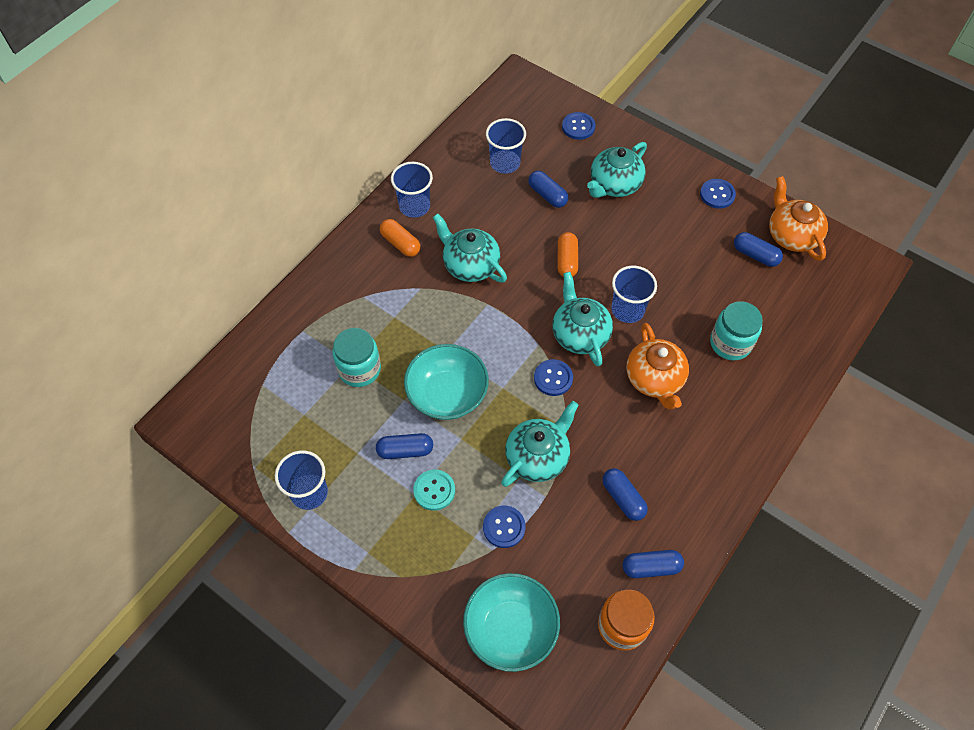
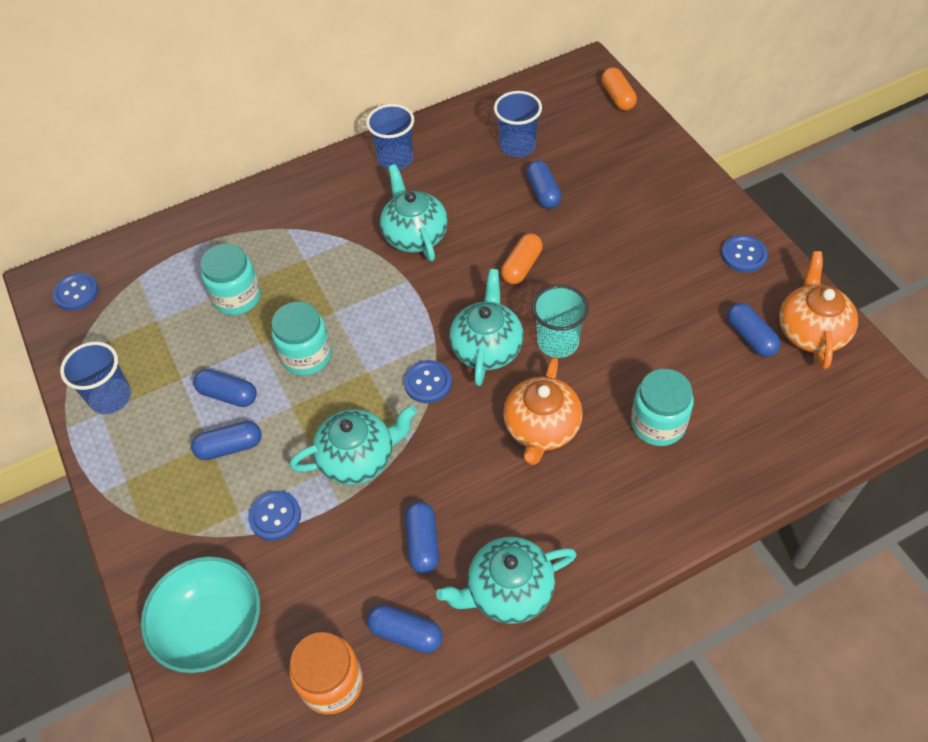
camera: 30 degrees right, 5 degrees down
(400, 243) = (357, 190): orange capsule -> orange capsule (617, 97)
(434, 490) = (230, 447): turquoise button -> blue capsule
(447, 394) = (306, 355): turquoise bowl -> turquoise jar
(578, 127) = (622, 134): blue button -> blue button (76, 293)
(614, 184) = (626, 205): turquoise teapot -> turquoise teapot (508, 591)
(627, 310) = (558, 342): blue cup -> turquoise cup

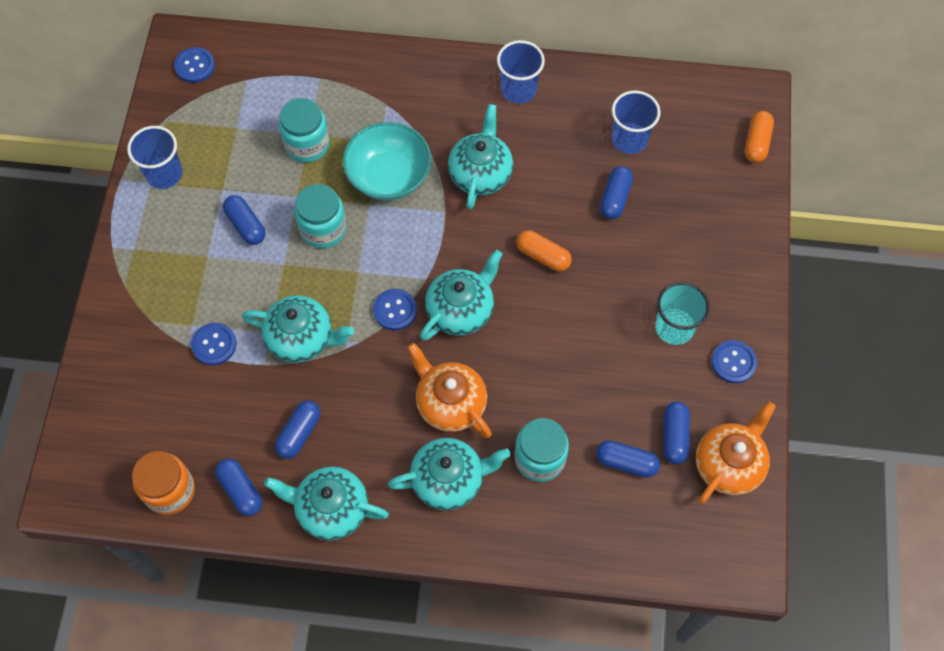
camera: 30 degrees right, 10 degrees up
(212, 627) = (121, 398): turquoise bowl -> turquoise bowl (388, 176)
(230, 447) = (219, 269): blue capsule -> blue capsule (626, 462)
(521, 266) = (543, 256): orange capsule -> orange capsule turned 60 degrees clockwise
(541, 428) = (450, 403): orange teapot -> orange teapot turned 90 degrees clockwise
(558, 342) = (519, 340): turquoise cup -> turquoise cup (674, 327)
(595, 492) = (449, 480): none -> turquoise teapot

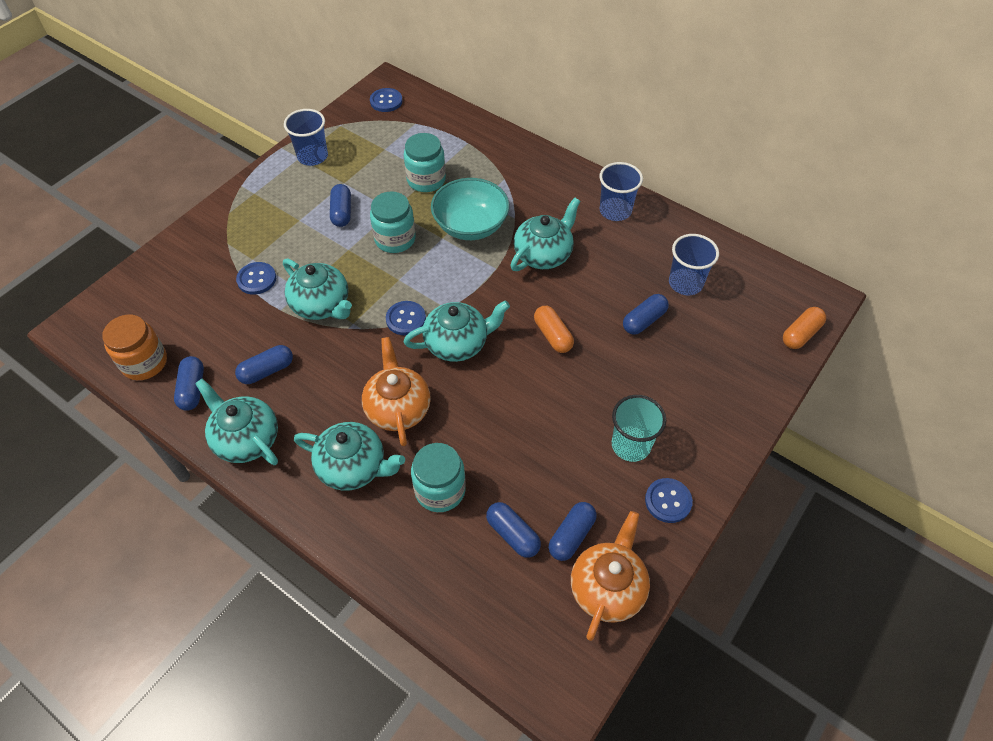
camera: 30 degrees right, 10 degrees down
(728, 464) = (607, 588): orange teapot -> orange teapot turned 45 degrees counterclockwise

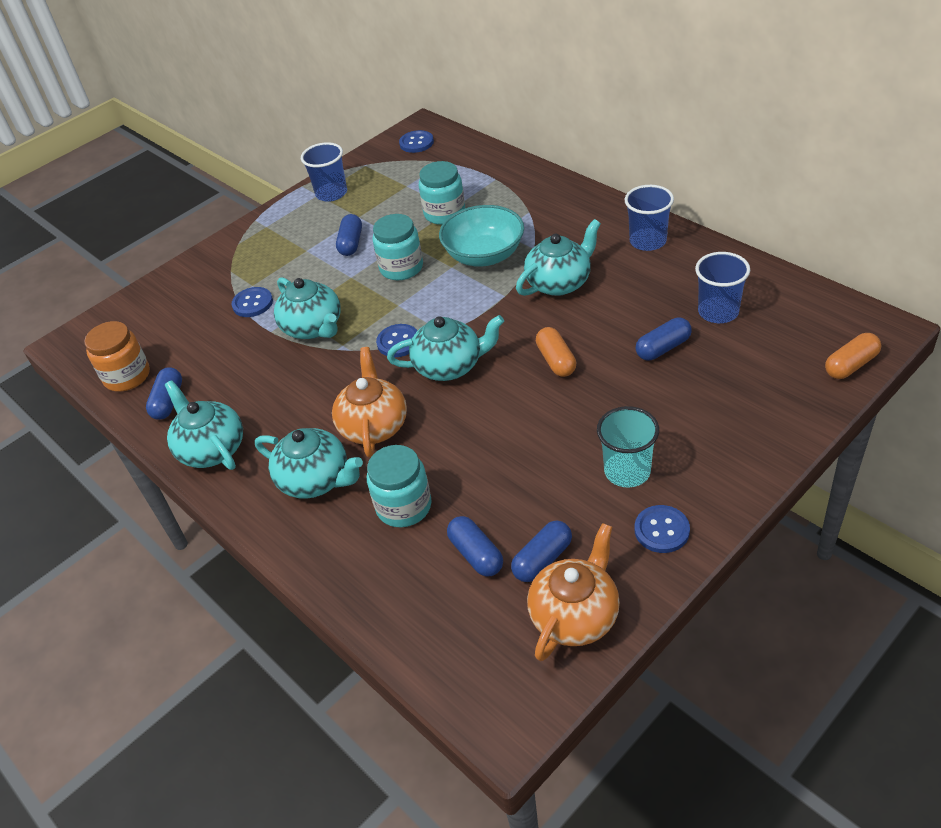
camera: 15 degrees right, 10 degrees down
(267, 371) = (245, 387): blue capsule -> none

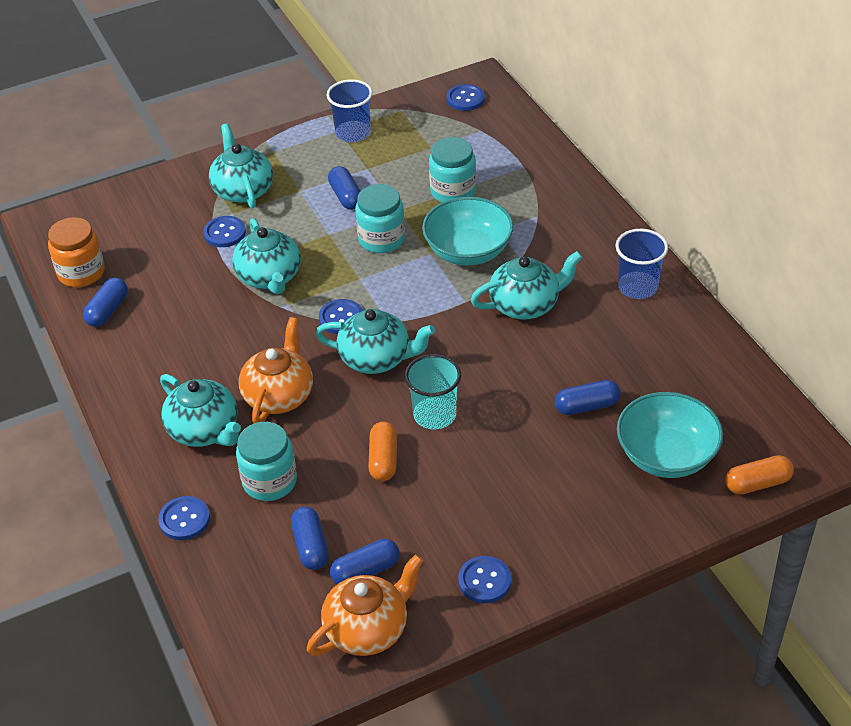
camera: 15 degrees right, 0 degrees up
(211, 449) = (127, 370): turquoise teapot -> turquoise teapot (243, 190)
(335, 570) = (184, 519): none -> blue button
(351, 243) = (346, 196): blue capsule -> blue capsule turned 45 degrees counterclockwise
(556, 360) = (478, 386): orange capsule -> orange capsule (383, 459)
(627, 471) = (484, 516): turquoise cup -> turquoise cup (434, 415)
(718, 312) = (662, 386): blue cup -> none
(758, 367) = (666, 455): none -> turquoise bowl

